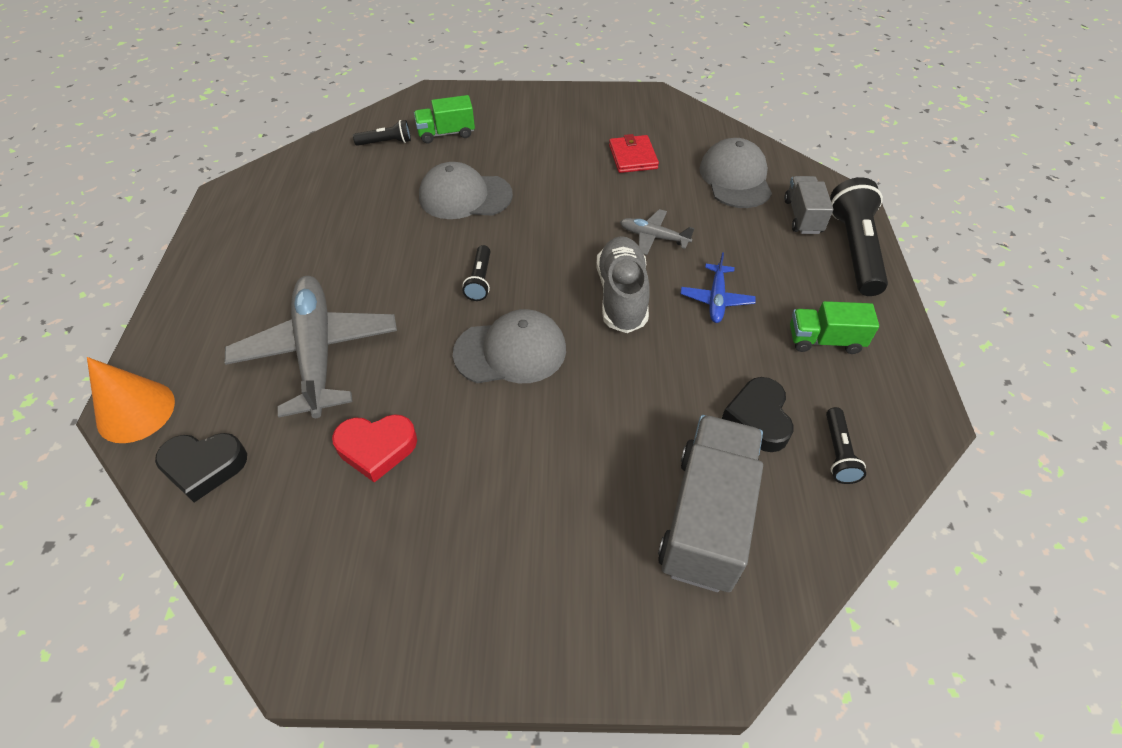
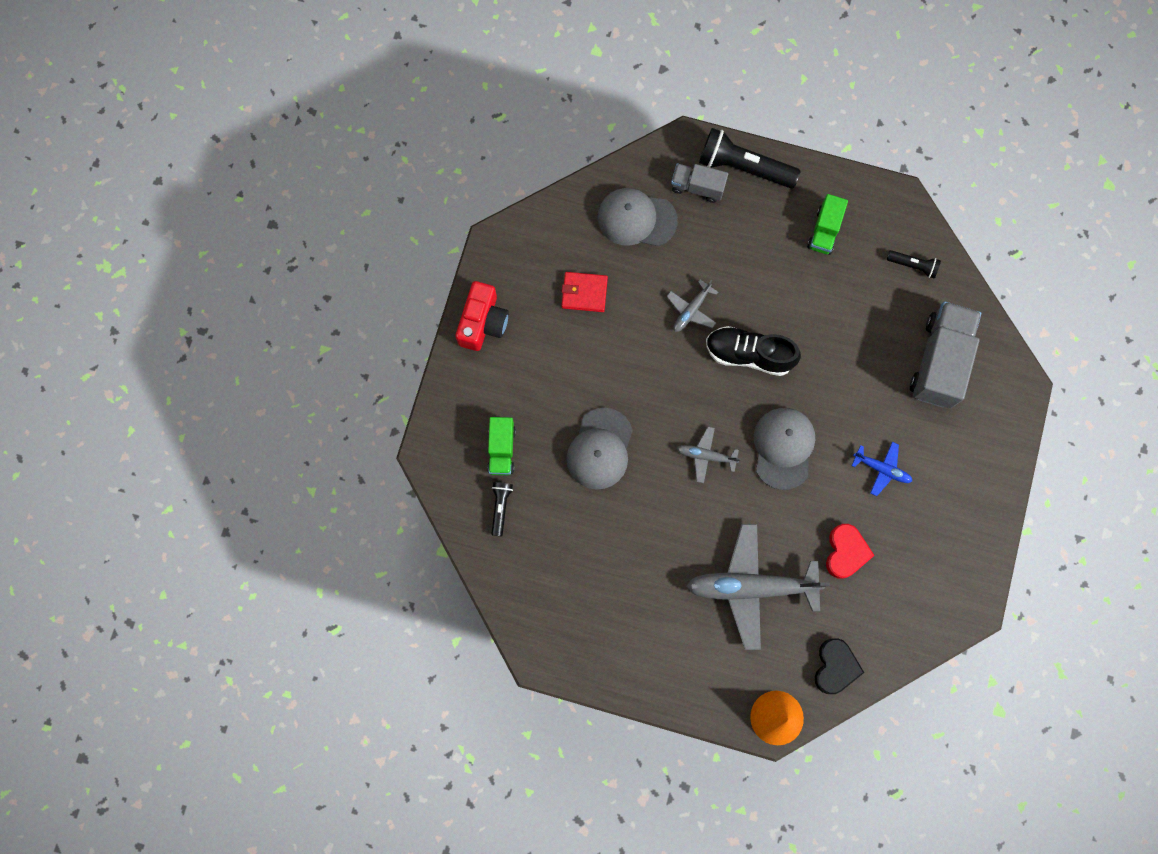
camera: 75 degrees left, 25 degrees up
(480, 280) = (706, 456): black flashlight -> grey plane
(571, 102) = (483, 322): none -> red camera
(622, 296) = (749, 354): grey shoe -> black shoe
(706, 518) = (939, 361): grey truck -> grey truck turned 75 degrees clockwise
(716, 299) = (769, 288): blue plane -> blue plane (881, 469)
(758, 418) = (877, 302): black heart -> none

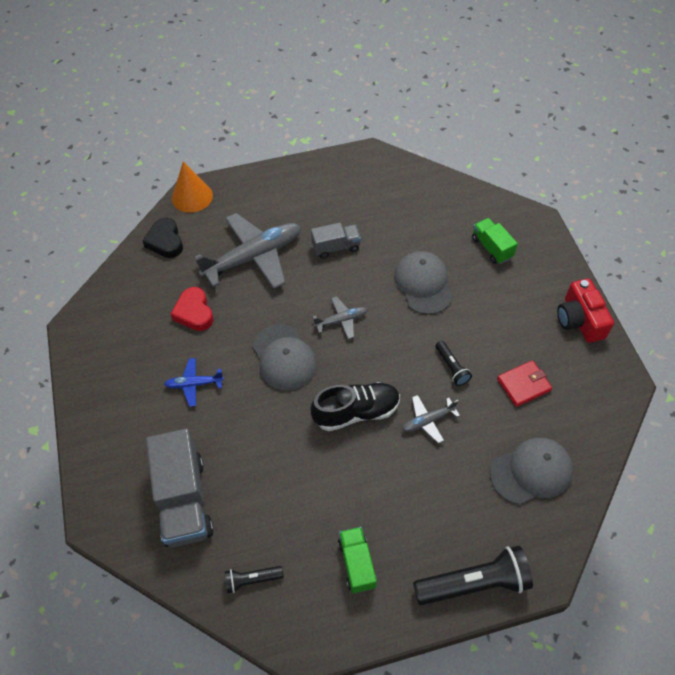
camera: 150 degrees right, 20 degrees down
(500, 507) = (462, 215): black flashlight -> black flashlight (451, 367)
(691, 310) = (428, 421): grey plane -> grey plane turned 120 degrees counterclockwise
(697, 187) = (501, 535): grey truck -> grey truck (336, 247)

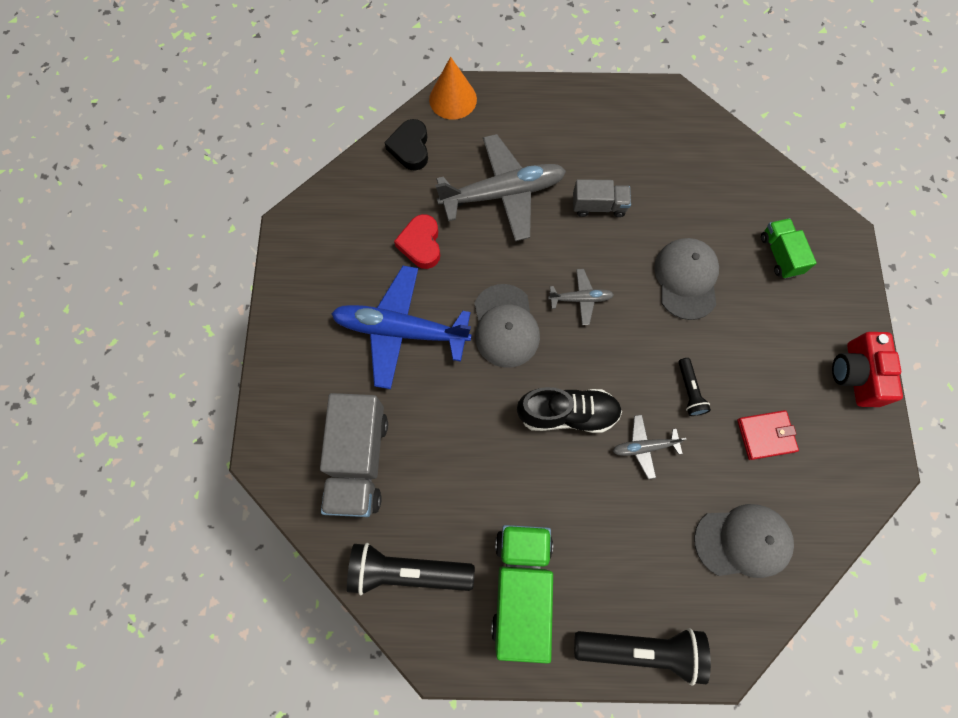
camera: 15 degrees right, 15 degrees up
(194, 384) = (400, 330): blue plane -> blue plane, size x2.11
(252, 580) = (407, 571): black flashlight -> black flashlight, size x1.96
(356, 564) = (521, 587): green truck -> green truck, size x1.80

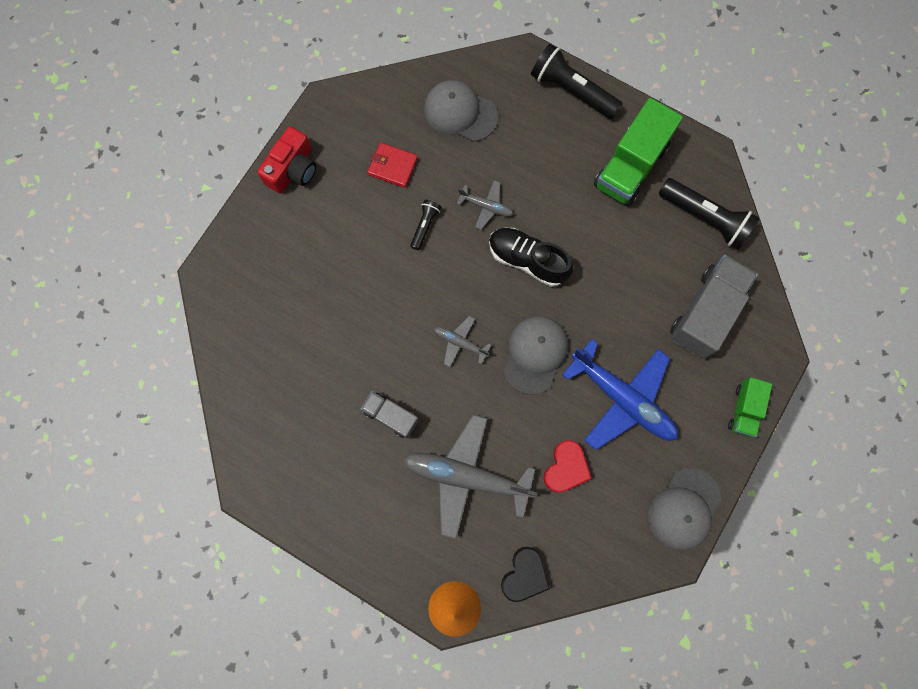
camera: 150 degrees left, 5 degrees up
(686, 279) = (364, 311): grey cap -> grey cap (684, 509)
(779, 254) = (274, 288): green truck -> green truck (744, 410)

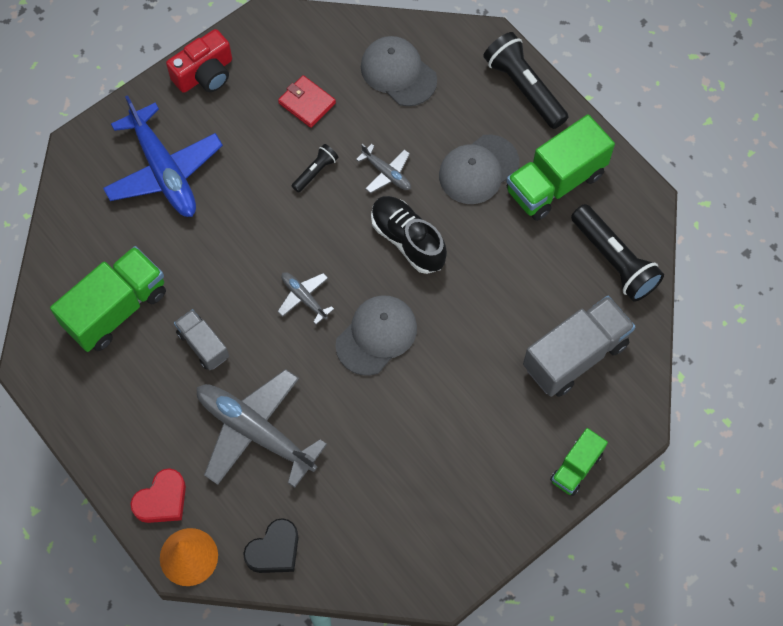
camera: 20 degrees right, 10 degrees down
(302, 411) = (116, 309): none -> green truck
(566, 468) = (362, 459): red heart -> red heart (162, 500)
(622, 399) = (450, 411): blue plane -> blue plane (164, 171)
(684, 509) = (470, 545): grey cap -> grey cap (478, 170)

